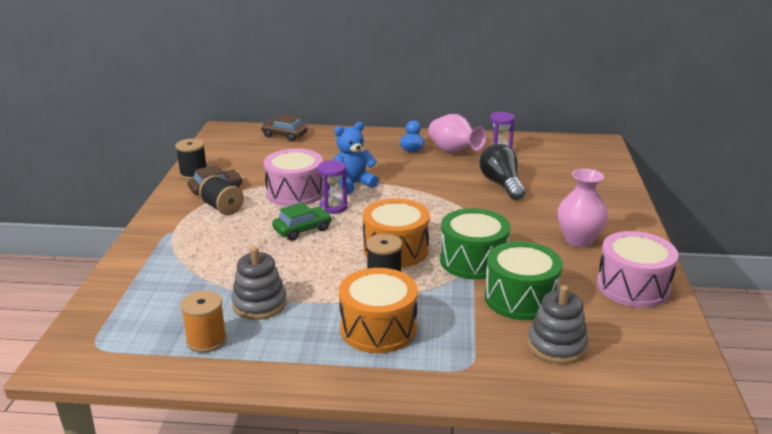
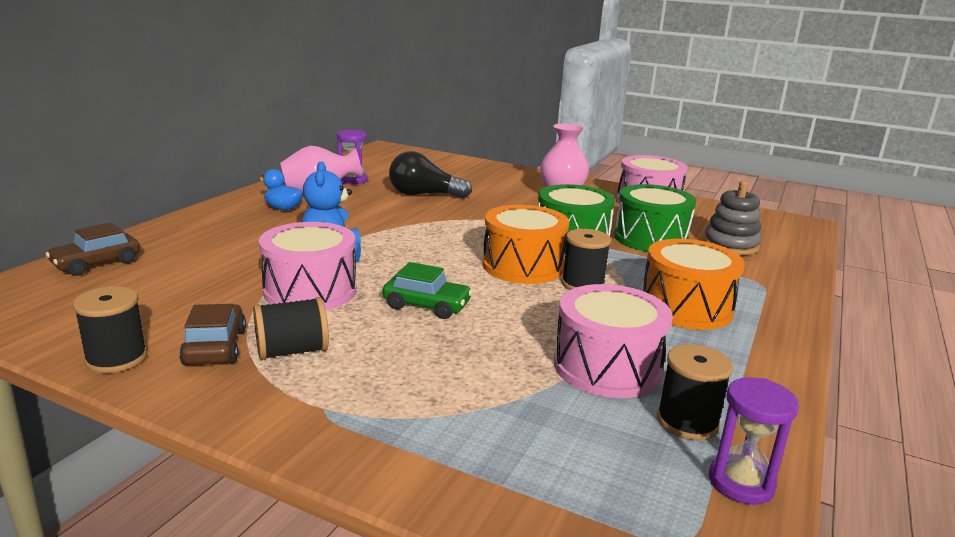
camera: 70 degrees left, 5 degrees down
(206, 340) = (687, 422): orange spool -> black spool
(259, 304) = (607, 367): grey stacking toy -> pink drum
(302, 230) = (427, 305): green car -> green car turned 120 degrees clockwise
(333, 207) = (384, 276): purple hourglass -> purple hourglass (741, 483)

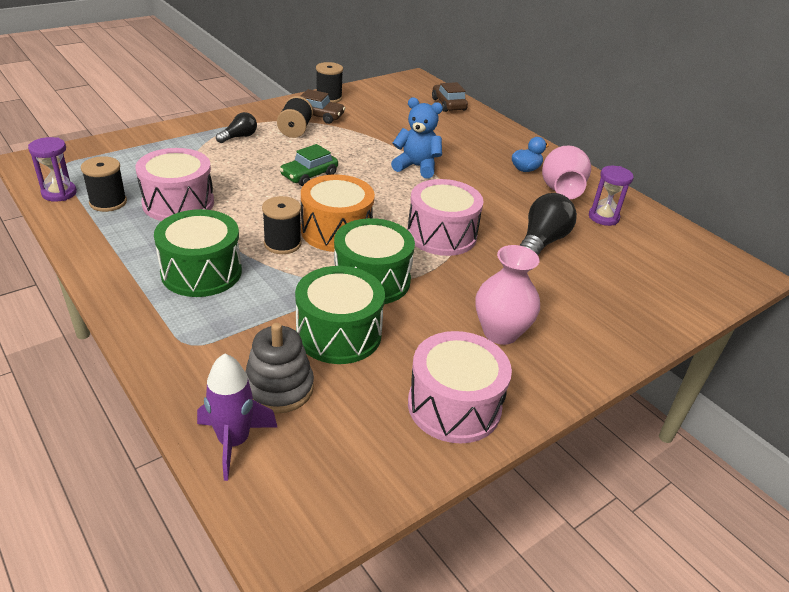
camera: 115 degrees right, 15 degrees up
(310, 291) = (362, 148): pink drum -> pink drum (441, 235)
(366, 392) = (239, 137): none -> black light bulb
(686, 307) = (201, 272): orange drum -> green drum
(789, 246) = (234, 442): none -> purple rocket

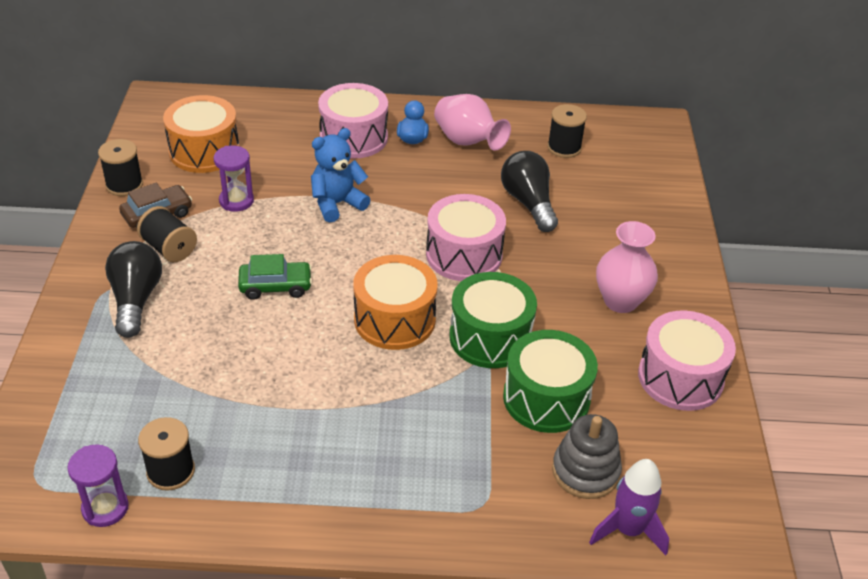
camera: 50 degrees left, 5 degrees up
(178, 203) = (230, 412): pink drum -> pink drum (353, 137)
(201, 272) = (376, 449): green drum -> none
(239, 137) = (136, 300): black light bulb -> black light bulb, size x1.69
(282, 244) = (381, 368): black spool -> black spool (564, 148)
(309, 175) = (275, 286): green car -> green car turned 90 degrees counterclockwise
(394, 108) = (204, 151): none -> orange drum
(448, 104) = (240, 110): brown car -> none
(603, 217) = (527, 145): purple hourglass -> purple hourglass (236, 201)

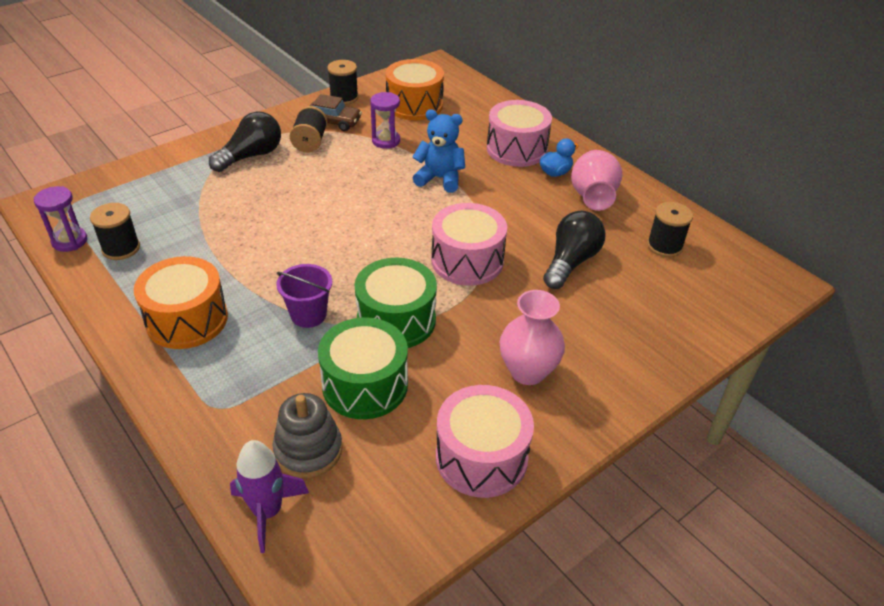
camera: 50 degrees right, 0 degrees up
(275, 286) = (327, 198): green car -> none
(394, 319) = (358, 265): orange drum -> orange drum (187, 319)
(425, 386) = (308, 315): none -> purple bucket

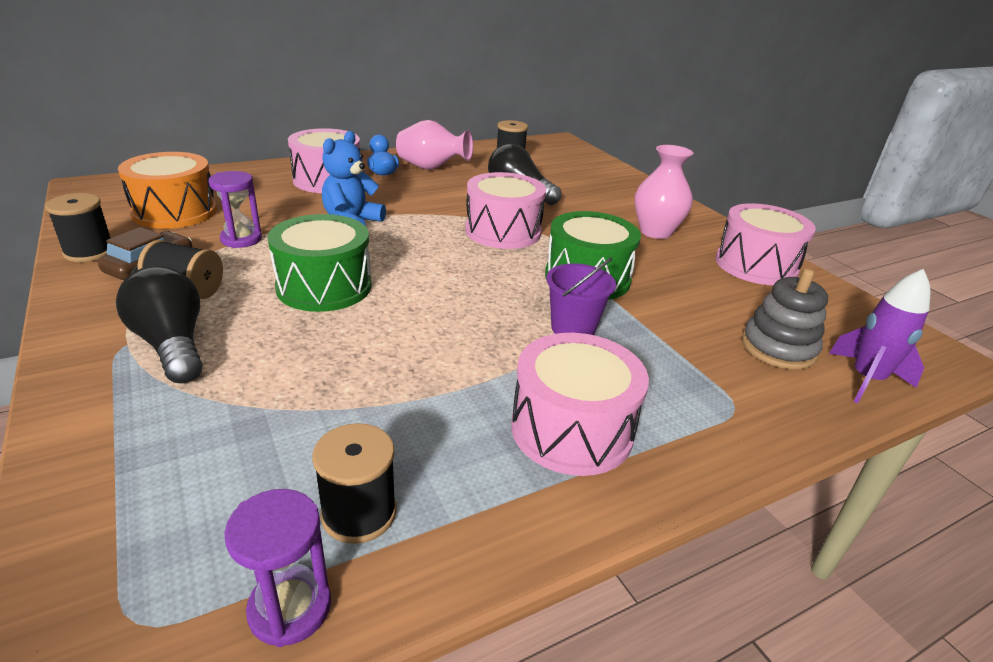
camera: 80 degrees left, 10 degrees down
(187, 319) = (571, 429): orange drum -> pink drum
(365, 385) = (682, 306): green drum -> green drum (324, 286)

